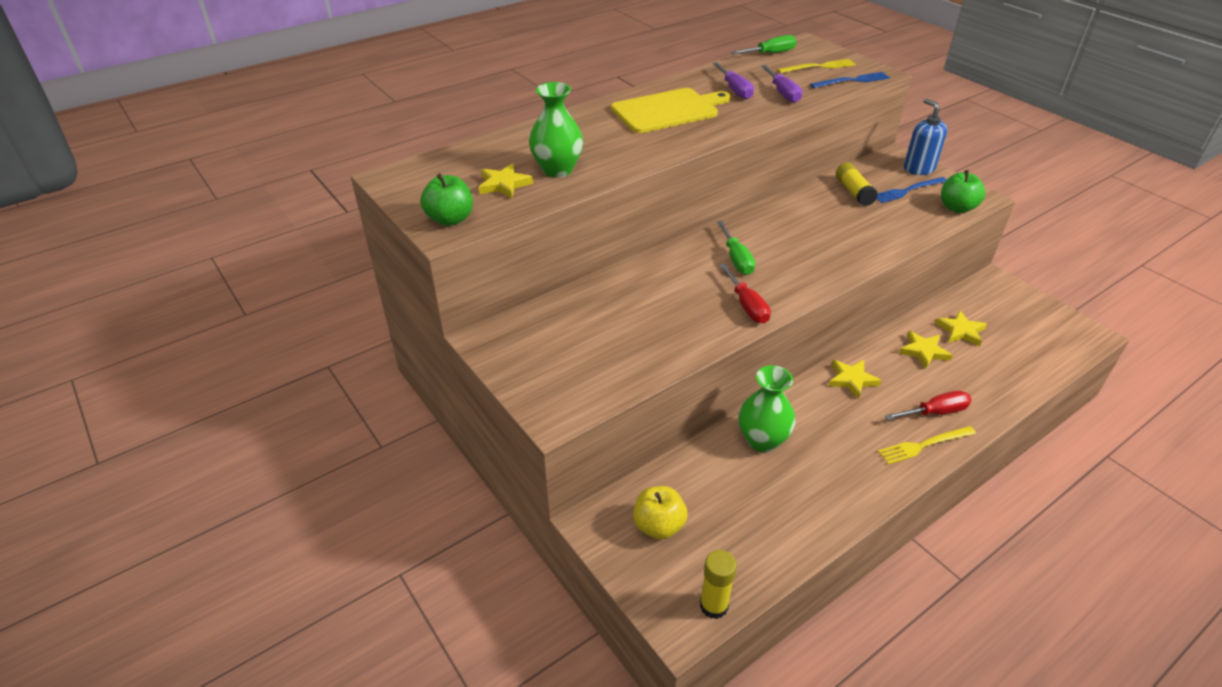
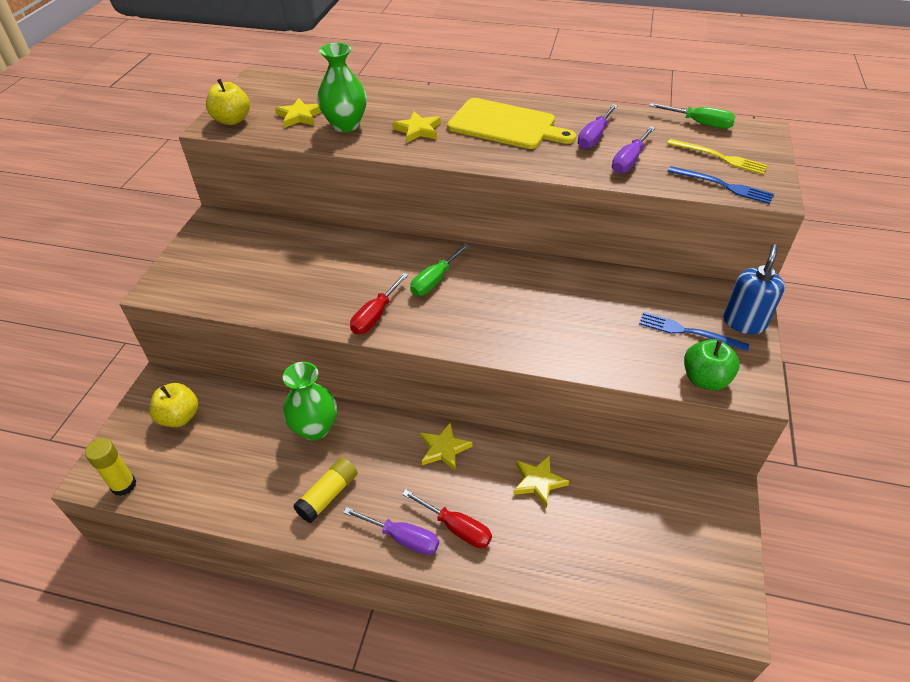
camera: 50 degrees right, 5 degrees up
(450, 219) = (232, 120): green apple -> yellow apple
(854, 192) = (633, 299): yellow glue stick -> yellow glue stick (328, 495)
(924, 445) = (402, 538): yellow fork -> purple screwdriver
(961, 331) = (603, 497): yellow star -> yellow star (418, 130)

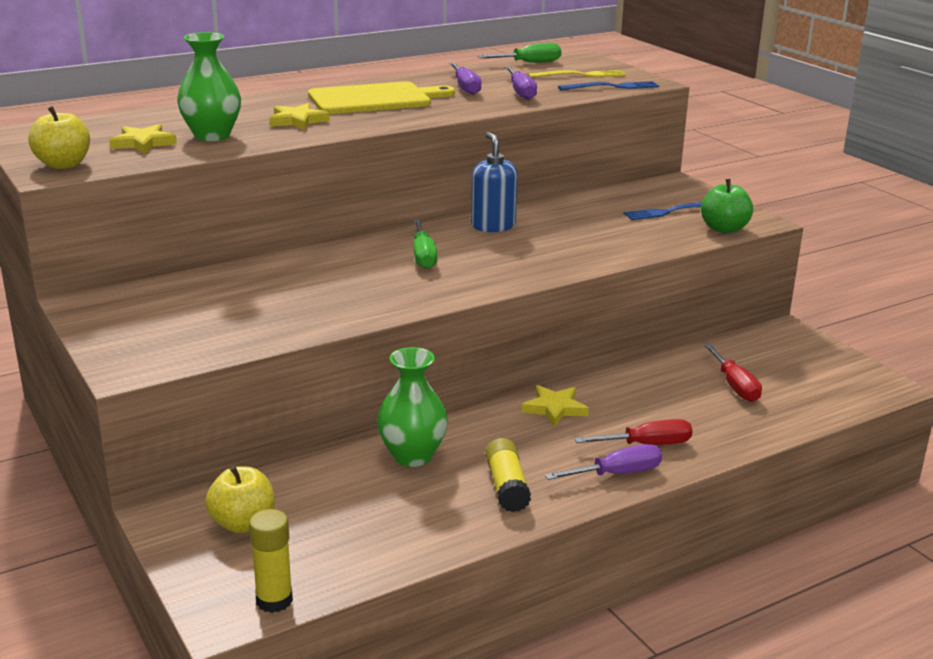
camera: 45 degrees left, 20 degrees down
(375, 315) = (412, 294): red screwdriver -> red screwdriver (735, 386)
(538, 482) = (660, 388): yellow star -> none
(744, 322) = (696, 194): blue soap dispenser -> blue soap dispenser (493, 226)

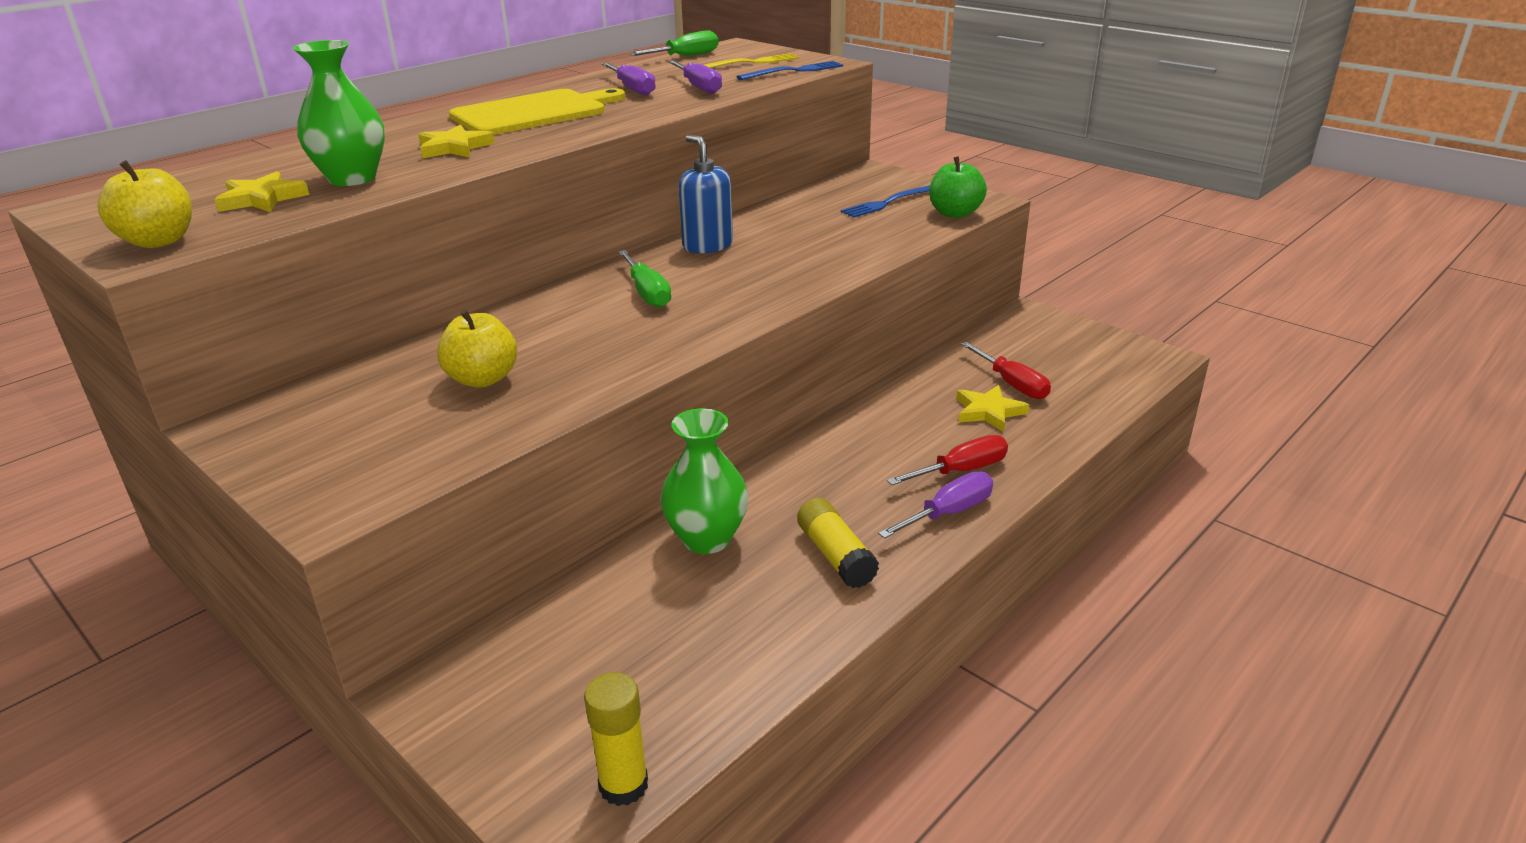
camera: 15 degrees left, 5 degrees up
(243, 523) = (535, 680): yellow apple -> yellow apple (483, 379)
(554, 408) = (839, 446): yellow star -> yellow star (988, 412)

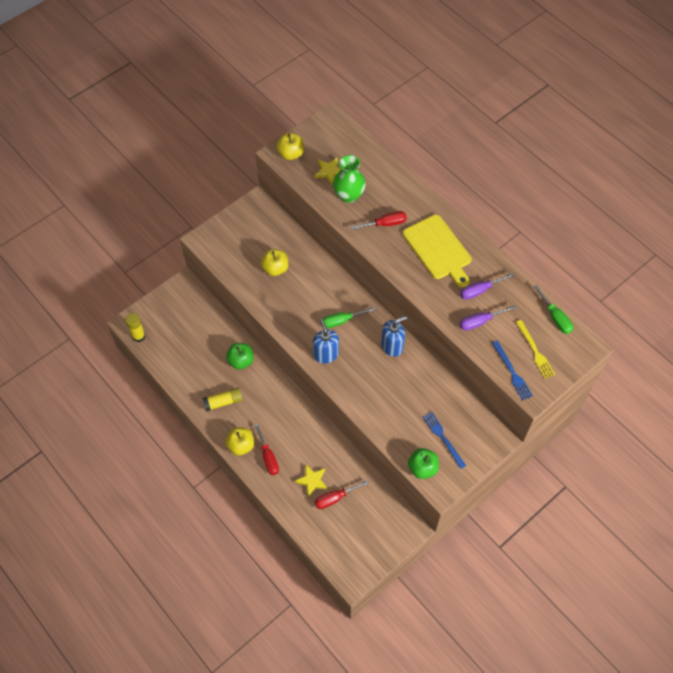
camera: 95 degrees right, 30 degrees up
(454, 148) = (385, 224): yellow star -> red screwdriver
(706, 539) = (241, 361): green vase -> green apple
(736, 303) = (326, 354): none -> blue soap dispenser
(948, 513) = (241, 445): purple screwdriver -> yellow apple

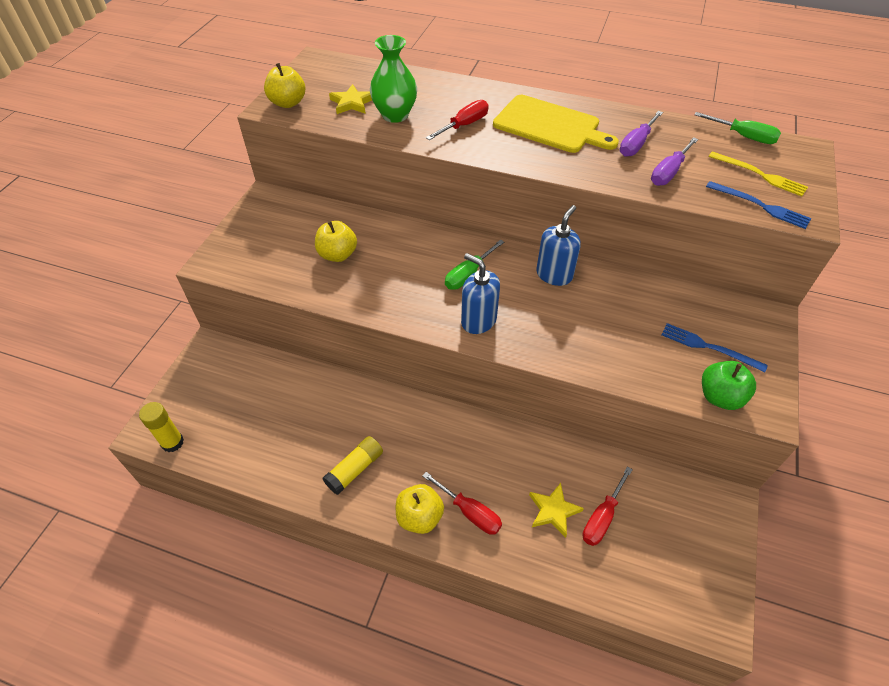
camera: 30 degrees left, 10 degrees down
(241, 361) = (347, 404): green apple -> none

